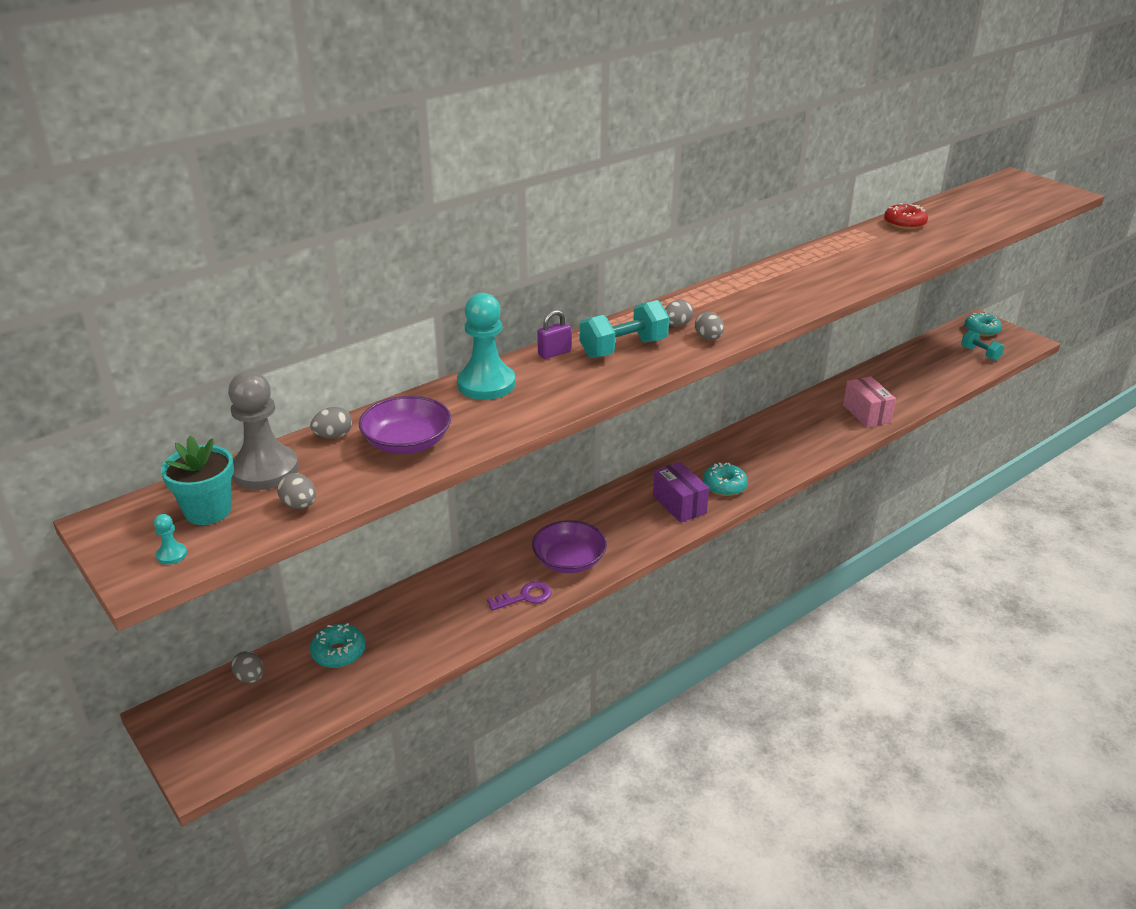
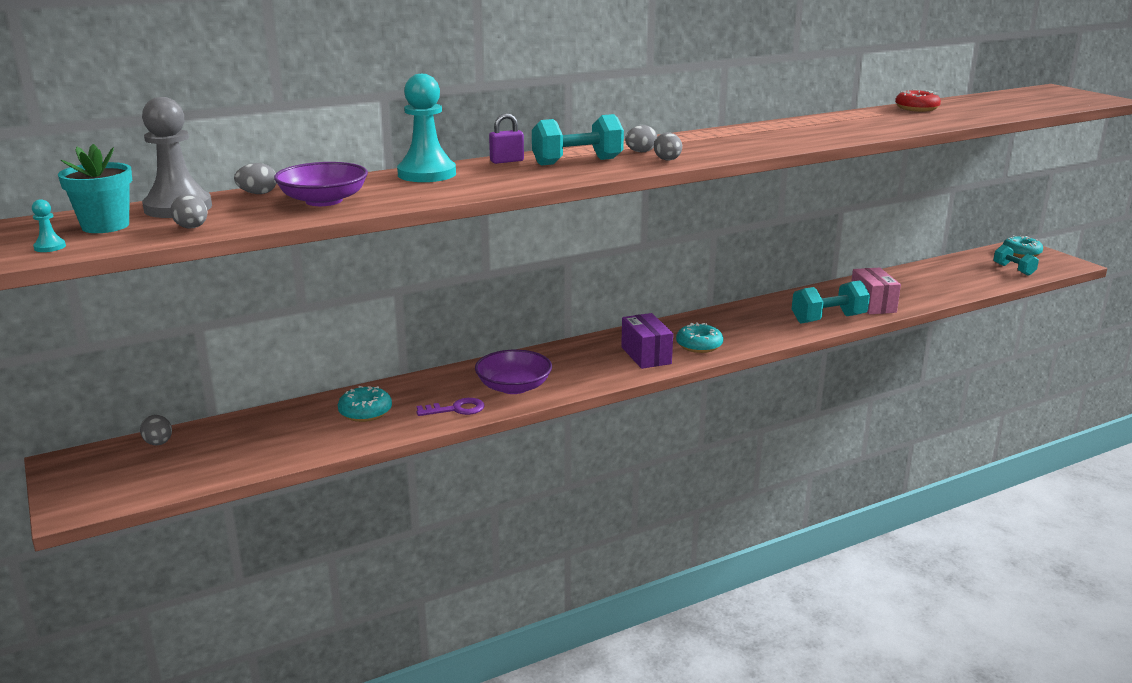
camera: 10 degrees right, 10 degrees down
(339, 652) = (252, 433): turquoise donut -> turquoise donut (365, 412)
(832, 437) = (828, 319): none -> turquoise dumbbell

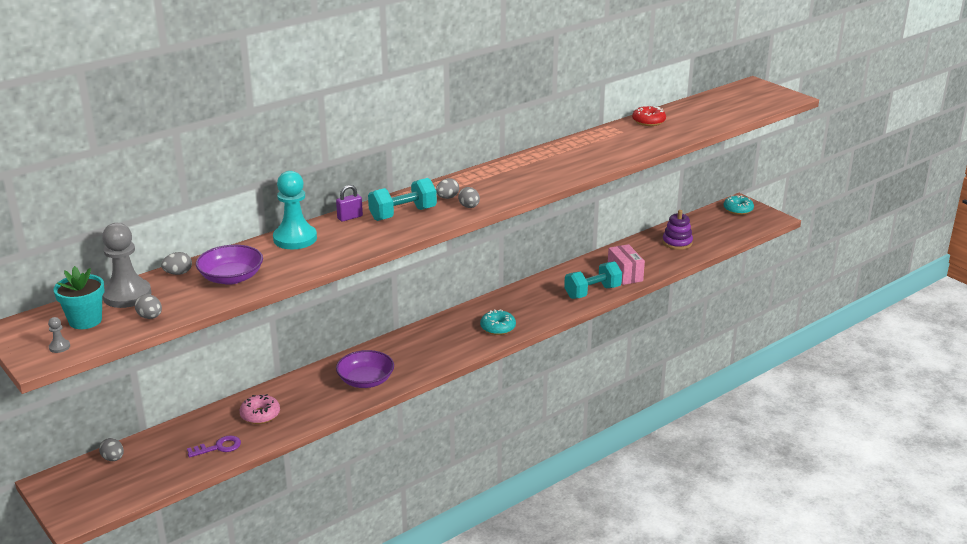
camera: 10 degrees left, 5 degrees up
(50, 247) = (59, 347): turquoise pawn -> grey pawn
(365, 412) = (260, 415): turquoise donut -> pink donut
(456, 409) = (328, 405): purple key -> purple key (219, 447)
(646, 355) = (459, 341): purple box -> none
(942, 279) = (677, 243): none -> purple stacking toy
(1013, 269) = (731, 228): turquoise dumbbell -> none

